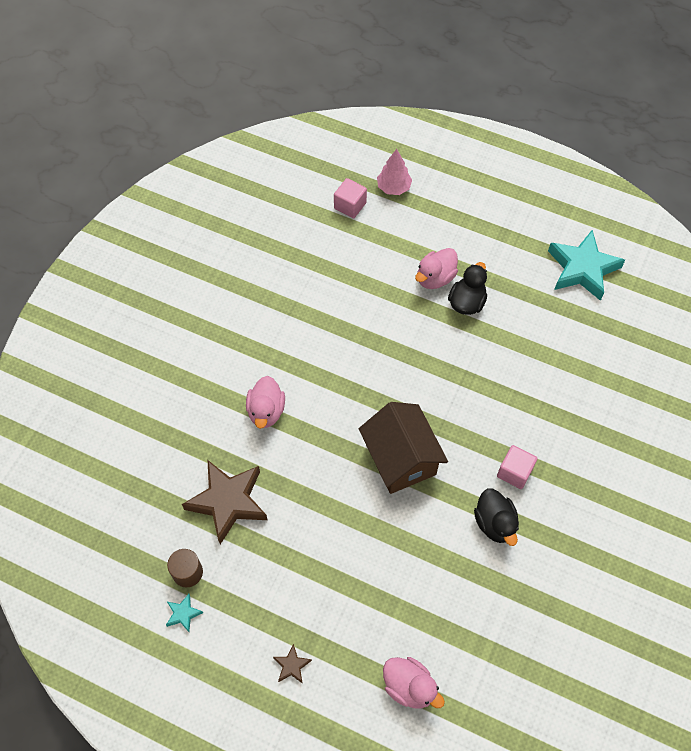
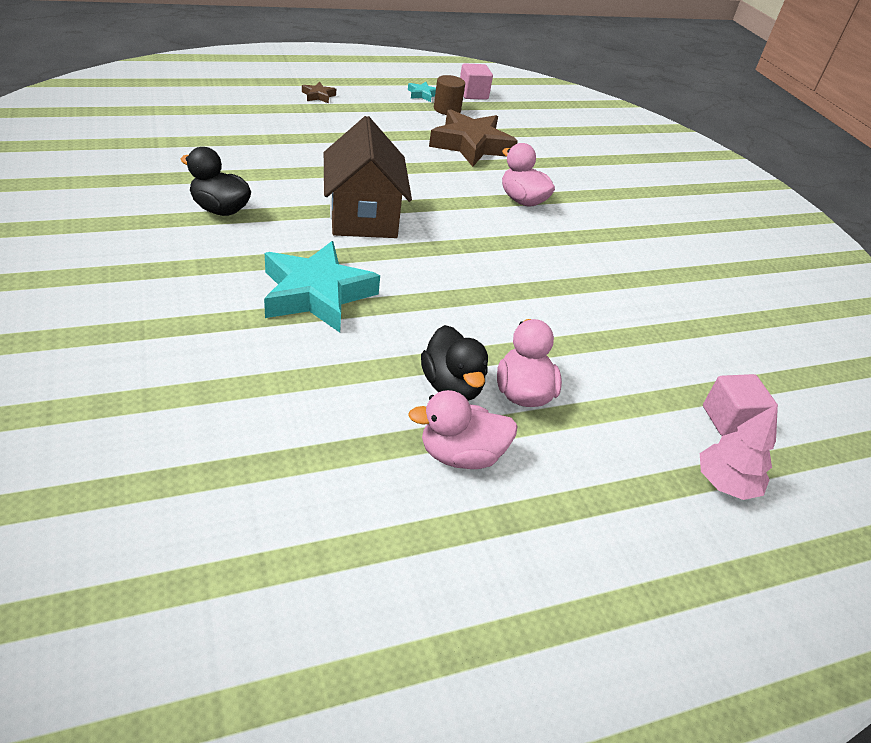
camera: 130 degrees right, 20 degrees down
(400, 459) = (363, 216): brown house -> brown house turned 60 degrees clockwise
(409, 686) = (216, 110): pink duck -> pink duck (460, 455)
(514, 472) = (231, 252): pink cube -> pink cube (473, 94)
(582, 269) = (326, 543): turquoise star -> turquoise star (316, 294)

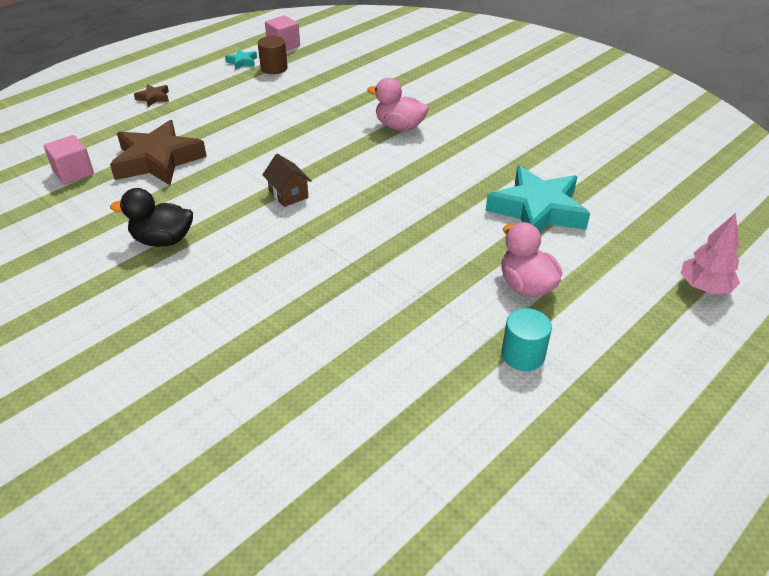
camera: 20 degrees left, 0 degrees up
(316, 294) = (309, 278): turquoise star -> turquoise star (537, 210)
(363, 216) = (288, 194): brown house -> brown house, size x0.47
(452, 386) = (473, 305): black duck -> none
(460, 455) = (523, 355): pink duck -> turquoise cylinder
(471, 145) = (320, 94): brown star -> brown star (157, 160)
(729, 420) = (673, 239): pink cube -> pink cube (73, 173)

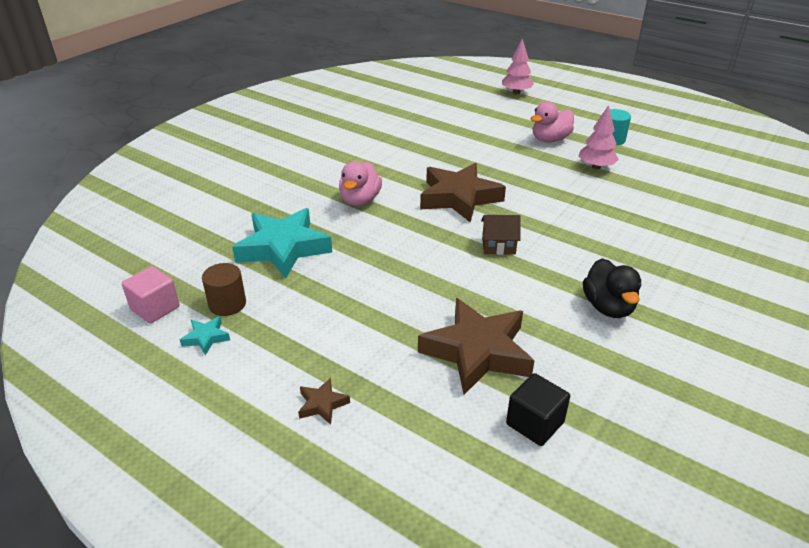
camera: 100 degrees left, 5 degrees down
(73, 173) = (535, 423): pink cube -> black cube
(288, 194) = (498, 246): brown house -> brown house turned 45 degrees clockwise
(387, 184) = (459, 198): none -> brown star
(436, 310) = (596, 167): none -> pink tree
(537, 210) = (465, 137): turquoise star -> turquoise star (283, 248)

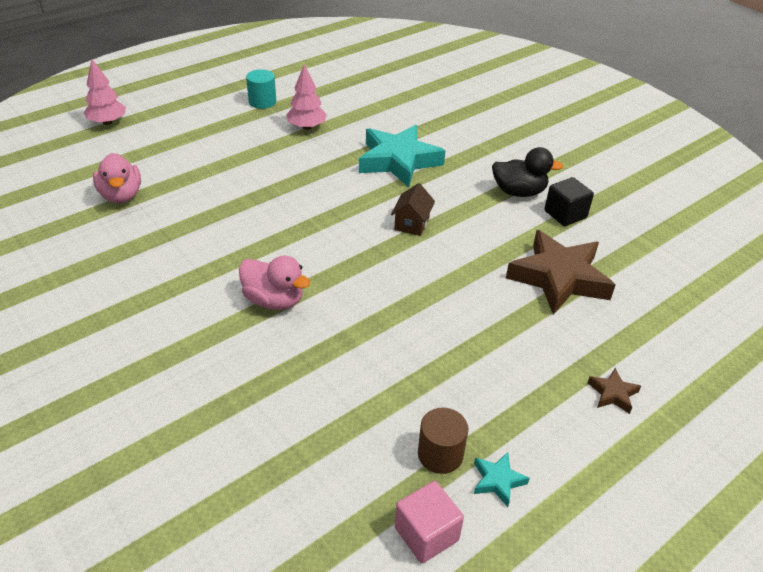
camera: 75 degrees left, 5 degrees up
(283, 248) = (345, 386): turquoise star -> turquoise star (398, 161)
(459, 198) = (312, 225): brown star -> none
(535, 423) = (644, 270): black cube -> black cube (565, 214)
(550, 139) = (235, 135): pink duck -> pink duck (121, 195)

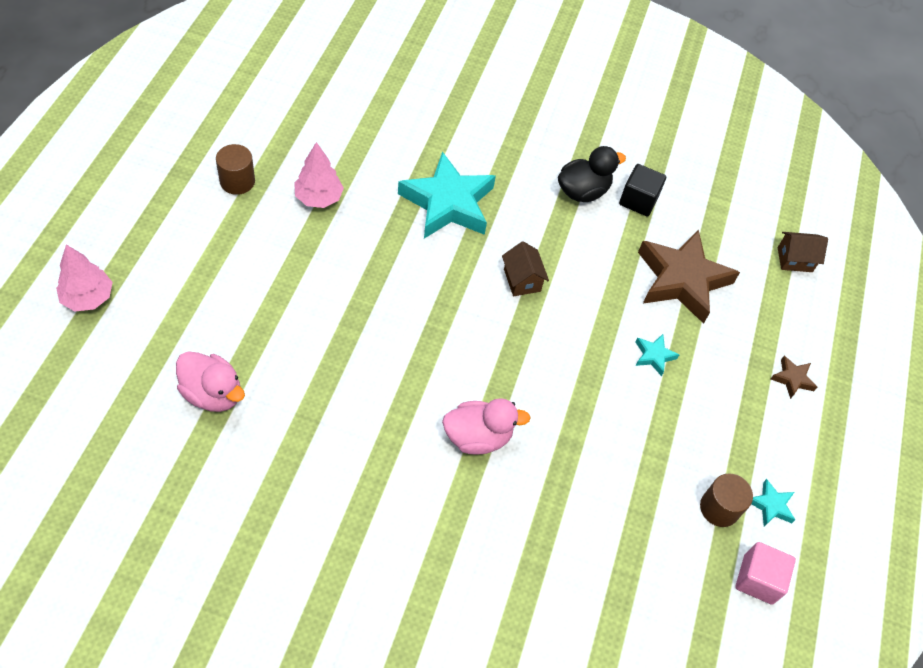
camera: 40 degrees left, 15 degrees up
(262, 102) = (237, 181): turquoise cylinder -> brown cylinder
(482, 316) = (654, 356): none -> turquoise star
(693, 309) = (794, 259): none -> brown house

